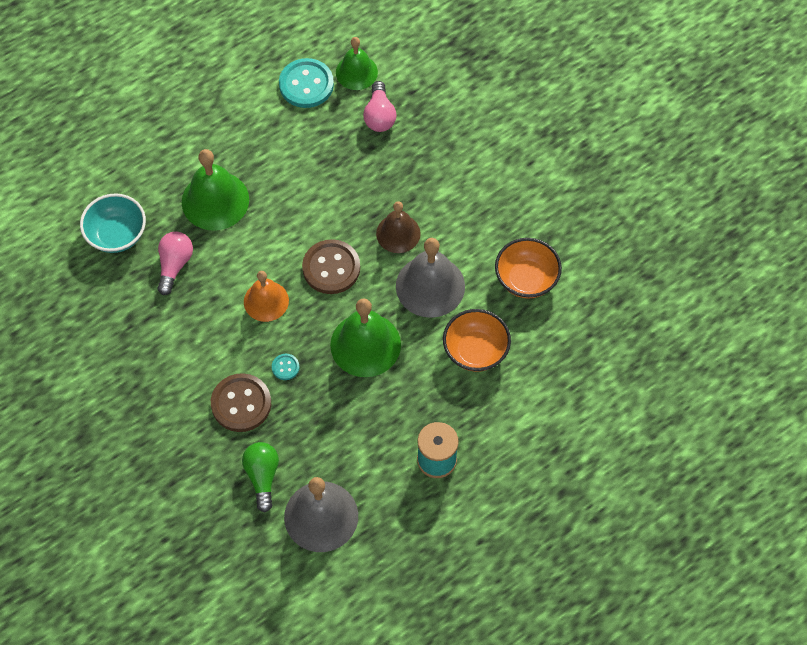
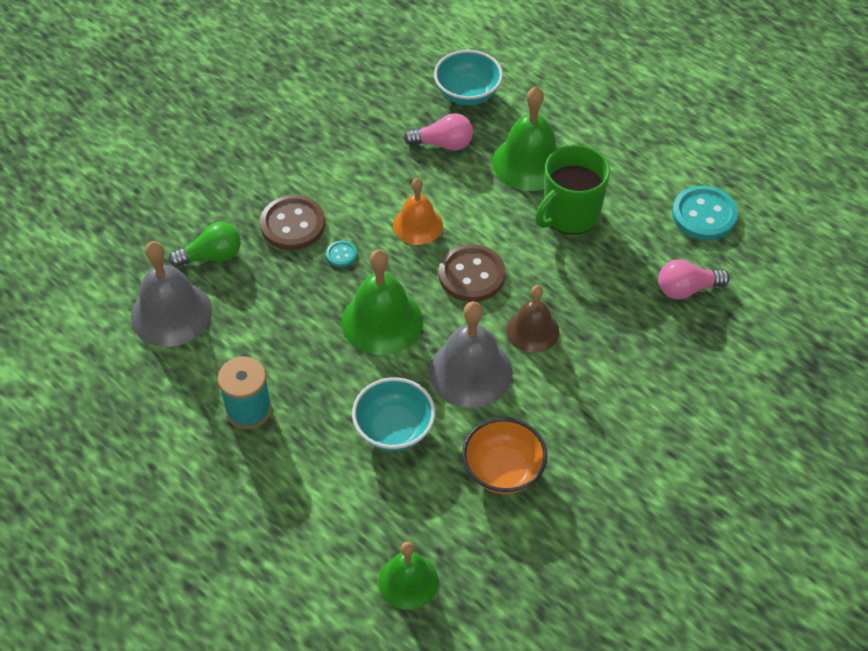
camera: 80 degrees right, 10 degrees down
(282, 181) = (570, 215): none -> green mug
(356, 72) = (739, 258): green bell -> green bell (408, 581)
(475, 351) = (394, 429): orange bowl -> turquoise bowl

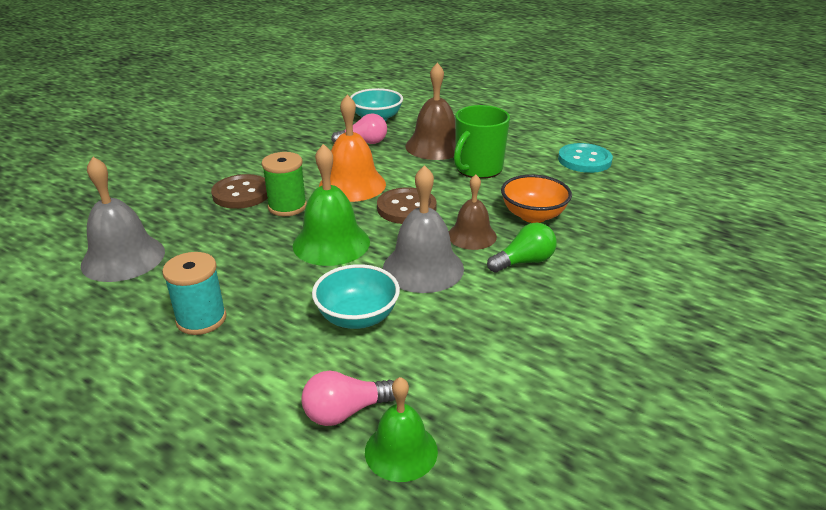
camera: 10 degrees left, 20 degrees down
(212, 256) = (166, 218): green light bulb -> green light bulb (524, 262)
(341, 254) = (287, 207): turquoise button -> green spool
(418, 225) = (352, 185): orange bell -> orange bell, size x1.54
(503, 471) = (478, 336): orange bowl -> orange bowl (533, 215)
(529, 162) = (435, 146): green bell -> brown bell
(686, 289) = (593, 199): pink light bulb -> pink light bulb (345, 412)

